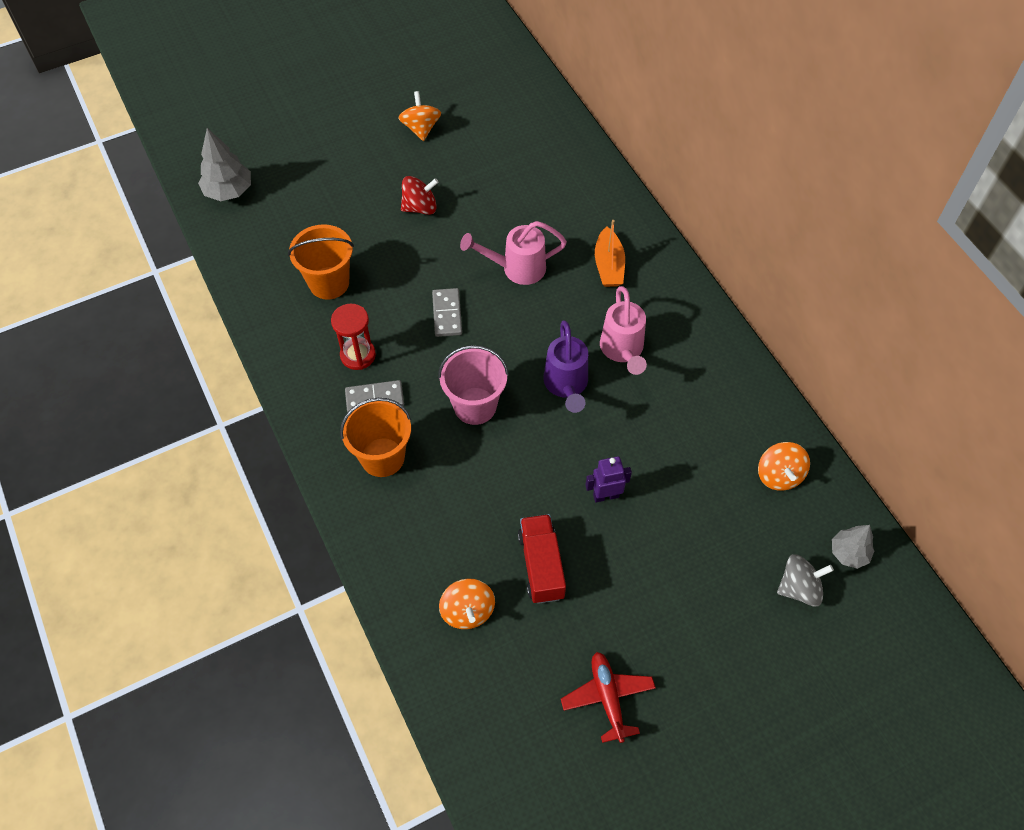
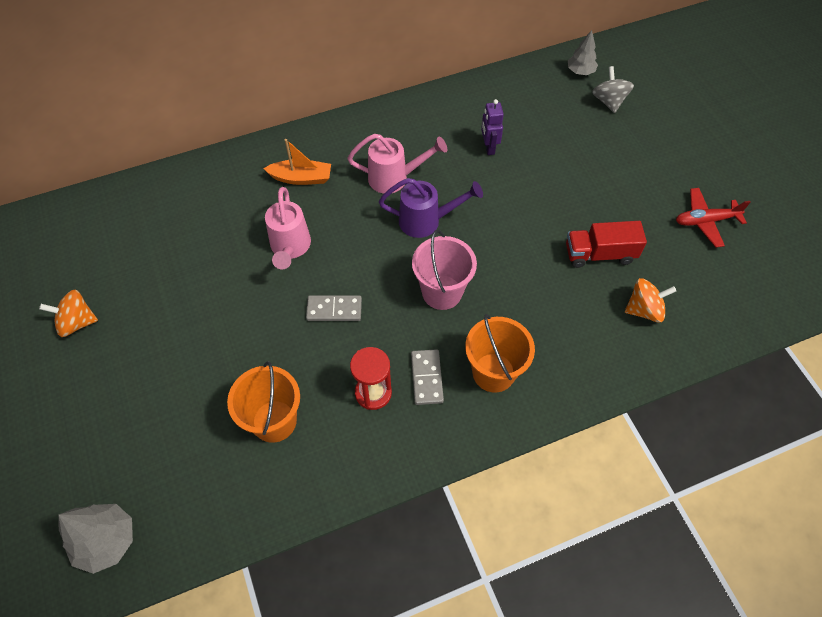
camera: 85 degrees left, 0 degrees up
(420, 207) = (191, 328): red spinning top -> none
(605, 495) = (535, 204): purple robot -> purple robot (489, 147)
(779, 475) = (518, 98): orange spinning top -> none

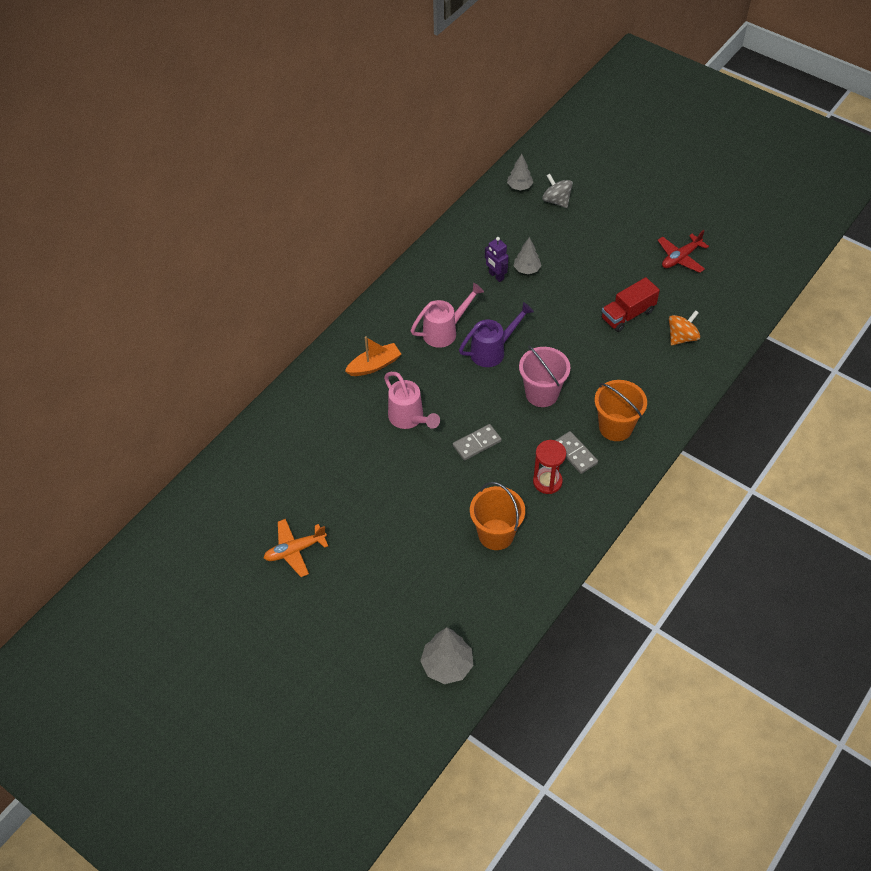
camera: 30 degrees left, 5 degrees down
(77, 322) = (295, 550): orange spinning top -> orange plane
(525, 155) = (527, 269): none -> grey tree

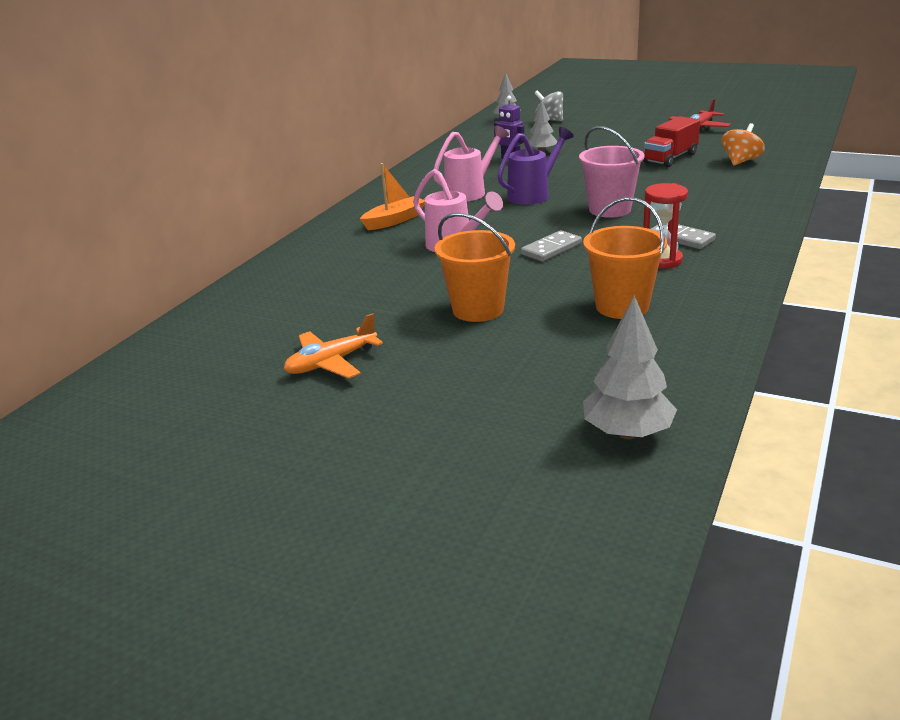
camera: 10 degrees left, 25 degrees down
(615, 427) = (715, 216): orange bucket -> orange bucket (478, 309)

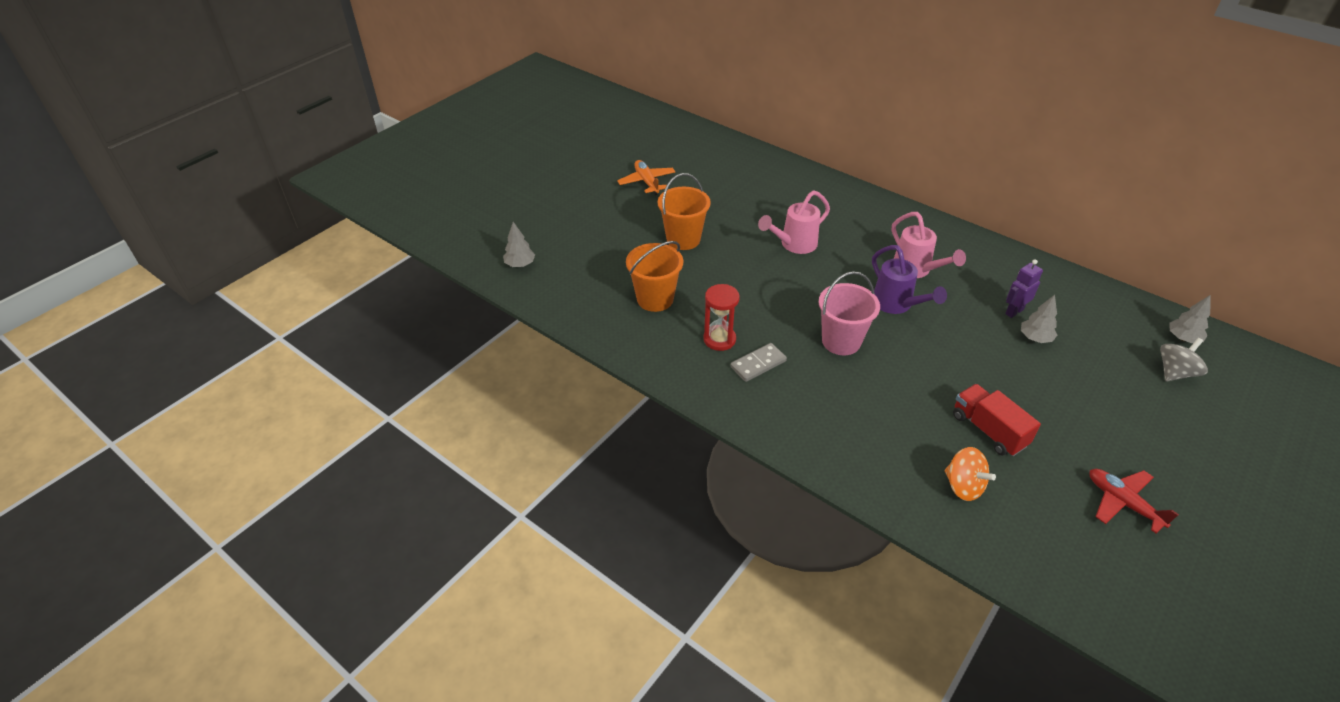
camera: 100 degrees right, 15 degrees up
(394, 220) = (858, 223): orange boat -> none
(551, 249) = (767, 289): grey domino -> none
(627, 433) = (520, 264): grey tree -> grey tree, size x0.66

